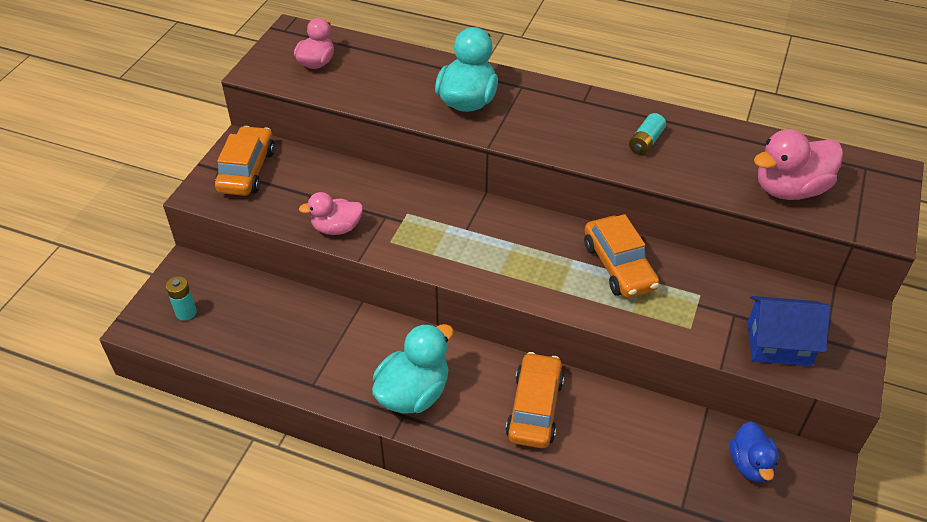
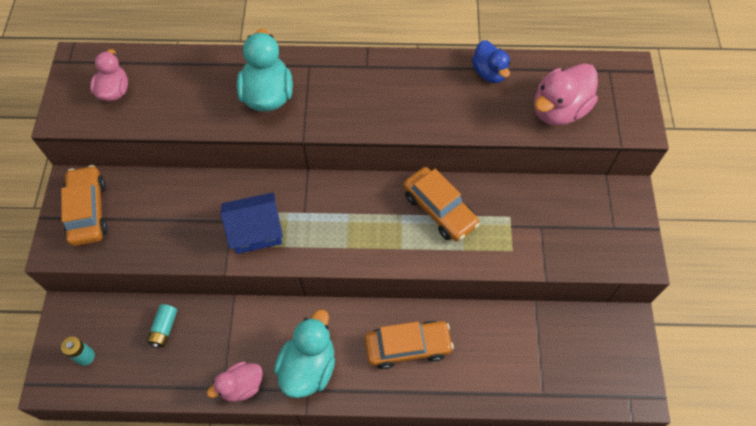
camera: 20 degrees left, 15 degrees up
(336, 228) = (193, 246): pink duck -> pink duck (241, 386)
(534, 408) = (408, 347): orange car -> orange car turned 90 degrees clockwise
(646, 142) = (432, 95): turquoise battery -> turquoise battery (164, 328)
(750, 464) = (580, 339): blue duck -> blue duck (489, 73)
(778, 344) = (581, 243): blue house -> blue house (256, 231)

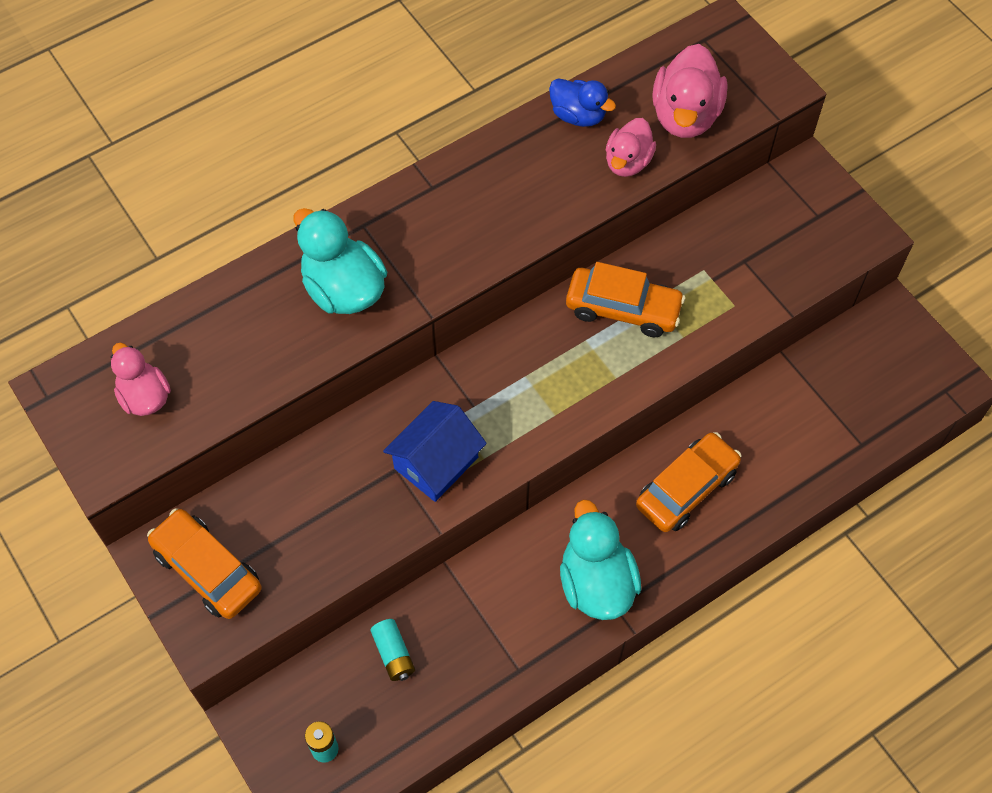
camera: 35 degrees left, 0 degrees up
(241, 386) = (538, 654): pink duck -> pink duck (627, 162)

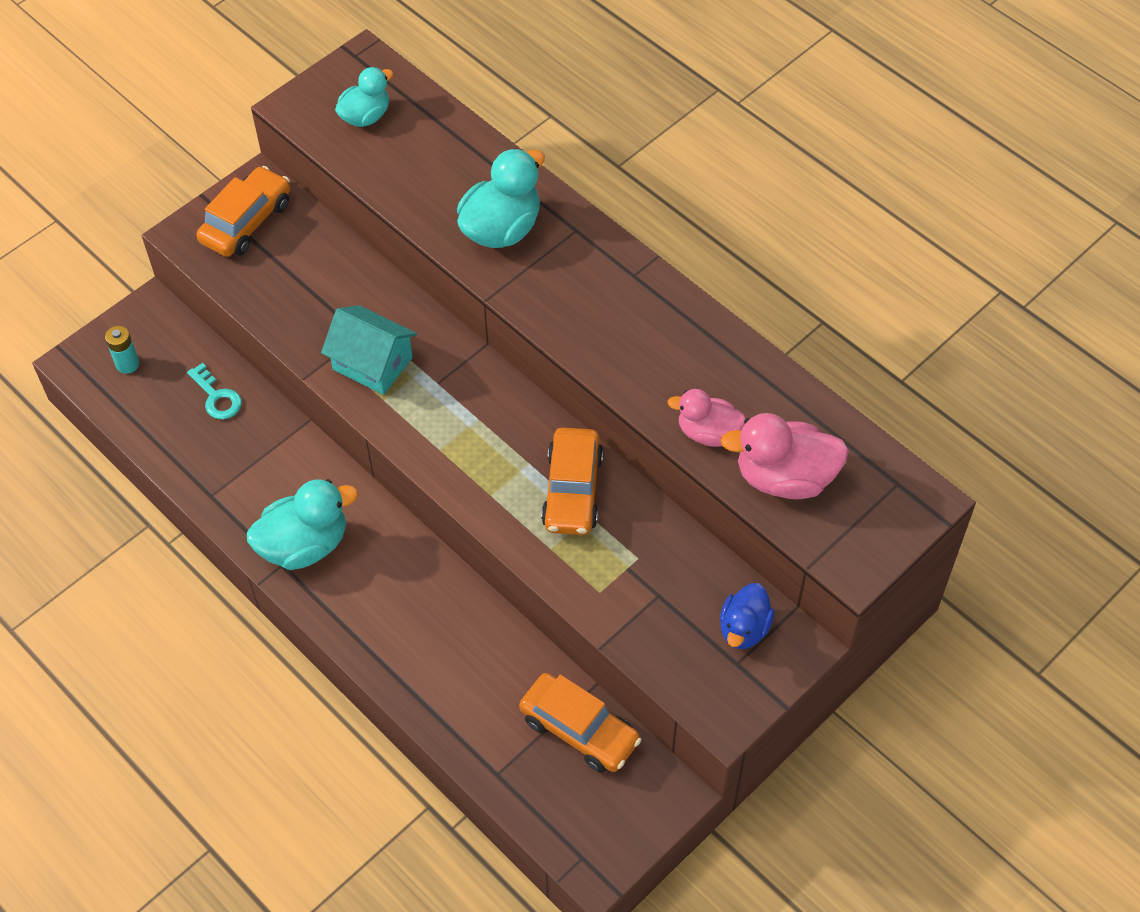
camera: 80 degrees right, 5 degrees down
(145, 397) = (365, 116): pink duck -> turquoise duck
(393, 654) = (217, 397): turquoise battery -> turquoise key
(436, 463) = (372, 363): blue house -> turquoise house
(578, 115) = (756, 381): blue duck -> blue duck (744, 629)
(686, 489) = (417, 610): orange car -> orange car (579, 730)

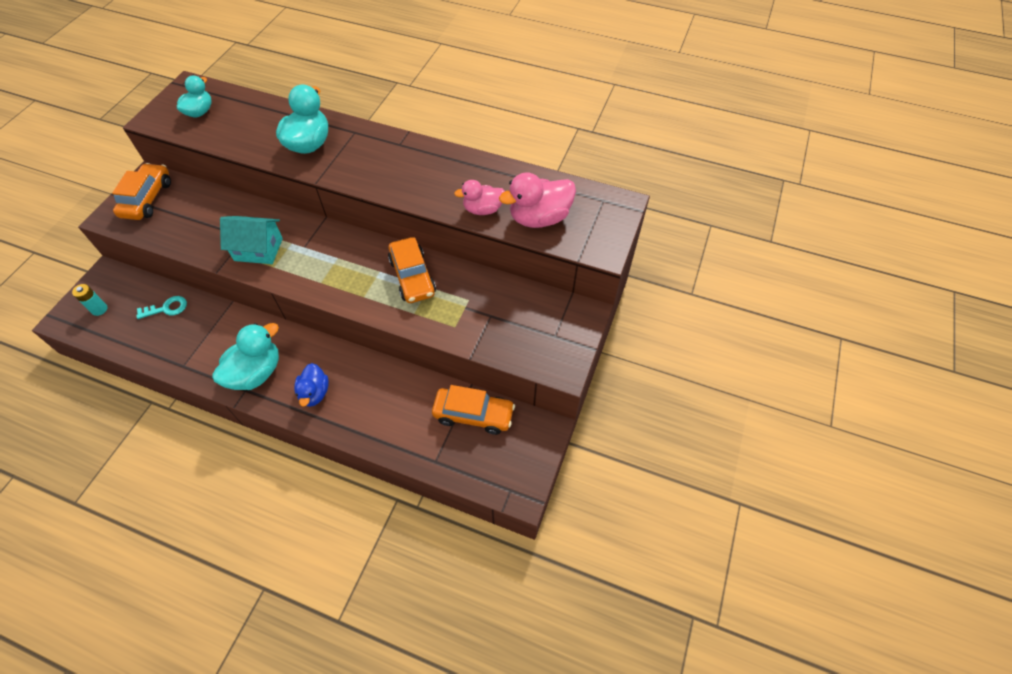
camera: 25 degrees left, 0 degrees up
(217, 397) = (167, 308): turquoise key -> turquoise key turned 45 degrees counterclockwise
(744, 629) = (549, 315): blue duck -> blue duck (314, 393)

